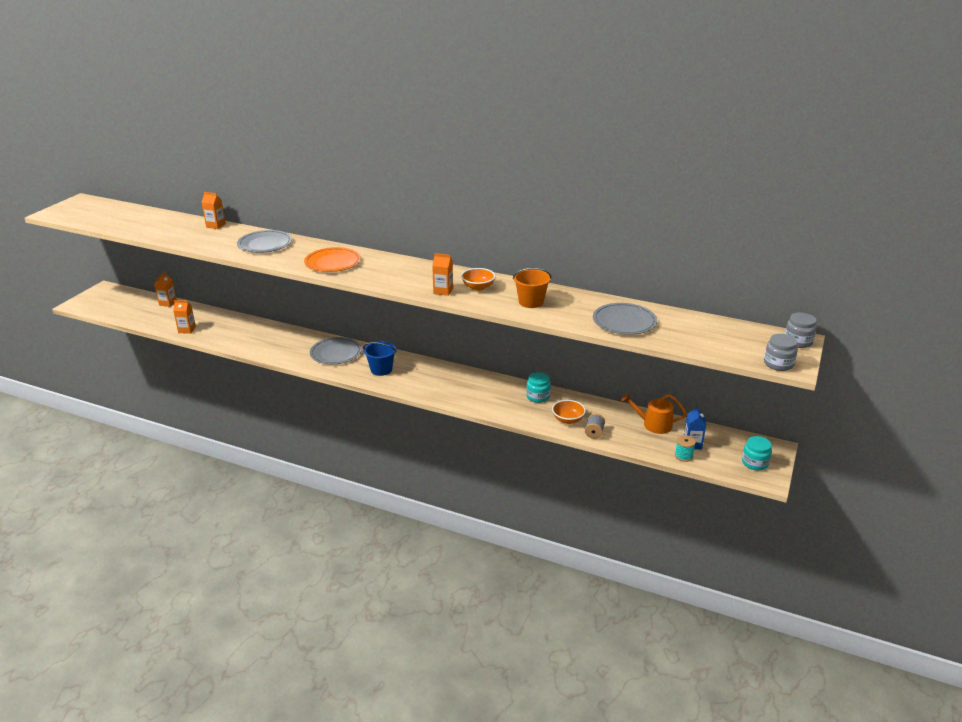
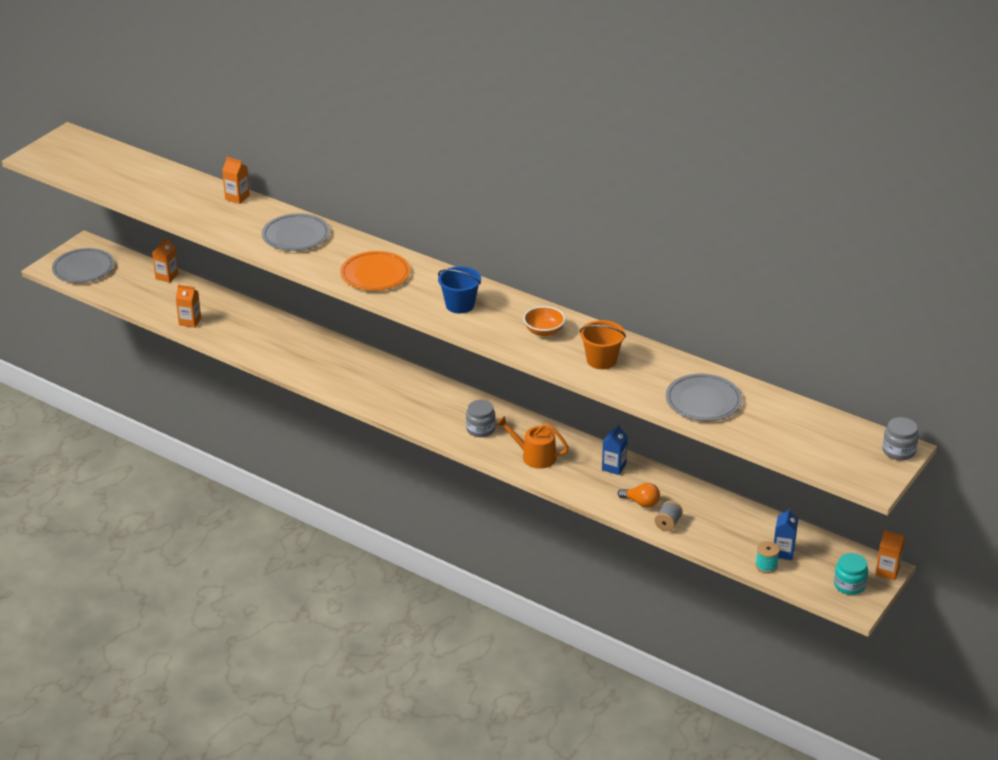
camera: 10 degrees right, 5 degrees up
(336, 353) = (373, 377): grey plate -> grey plate (83, 268)
(381, 370) = (426, 407): blue bucket -> blue bucket (460, 305)
(443, 291) = (500, 333): orange carton -> orange carton (887, 571)
(538, 396) = (614, 467): turquoise jar -> blue carton
(568, 420) = (641, 503): orange bowl -> orange light bulb
(653, 424) = (745, 521): orange watering can -> orange watering can (534, 456)
(778, 364) = (859, 478): grey jar -> grey jar (480, 429)

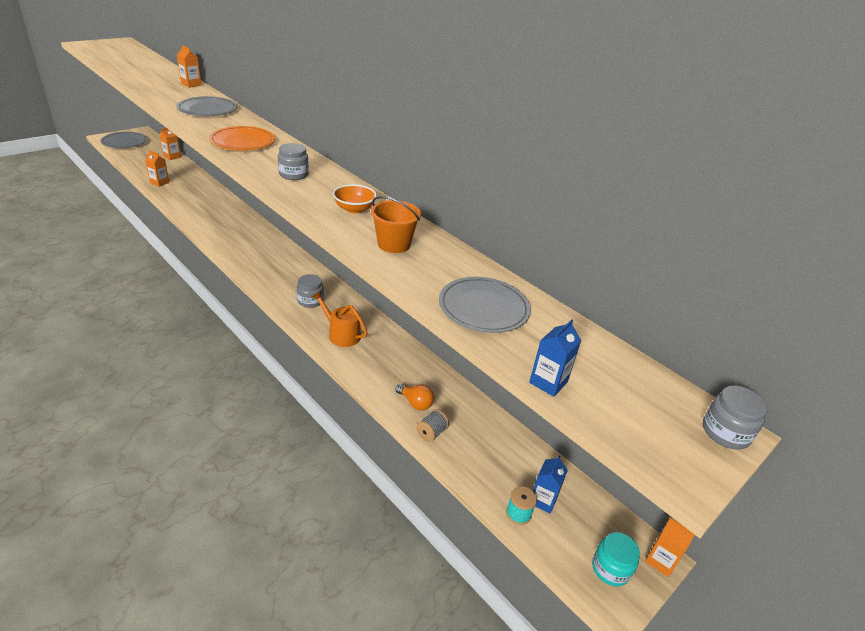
camera: 10 degrees right, 0 degrees up
(460, 305) = (293, 175): blue bucket -> grey jar
(614, 467) = (407, 361): blue carton -> blue carton (548, 382)

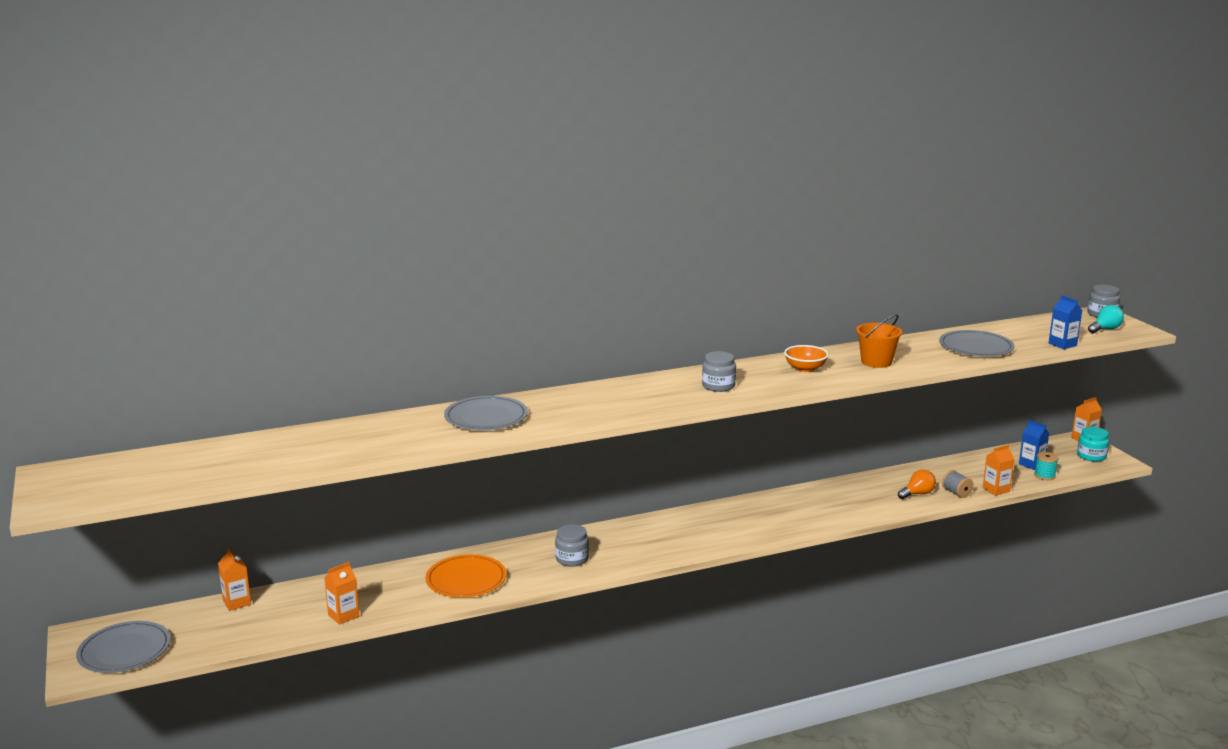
camera: 65 degrees left, 15 degrees down
(191, 84) = (364, 424): orange carton -> orange carton (996, 490)
(242, 142) = (614, 403): orange plate -> orange plate (466, 580)
(310, 301) = (736, 525): grey jar -> grey jar (572, 559)
(341, 334) = (804, 515): orange watering can -> none
(654, 432) = (1105, 329): none -> turquoise light bulb

